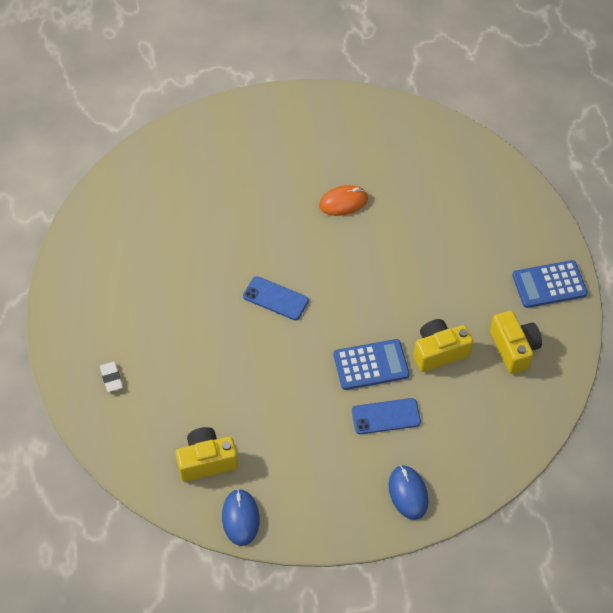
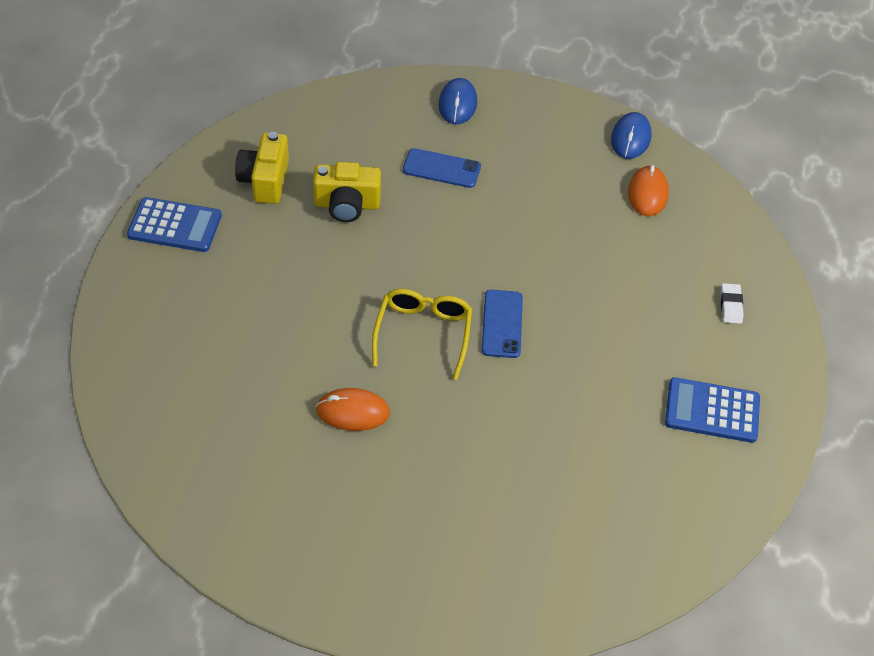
camera: 160 degrees left, 5 degrees down
(206, 461) = (647, 193): yellow camera -> orange mouse
(275, 298) = (502, 324): blue phone -> blue phone turned 45 degrees clockwise
(326, 270) = (423, 333): none -> yellow glasses
(371, 365) = (429, 218): blue calculator -> blue calculator (712, 411)

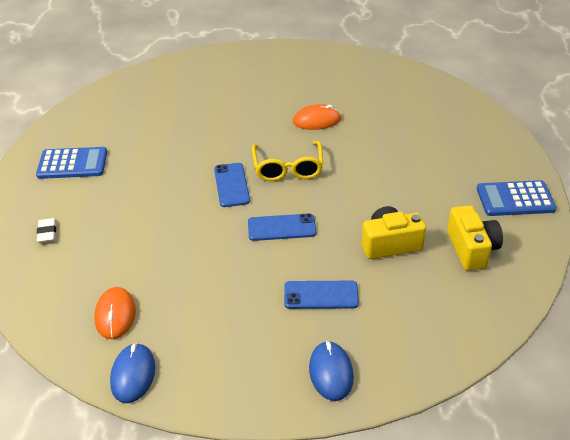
camera: 170 degrees right, 10 degrees down
(457, 250) = (281, 228): none -> blue phone

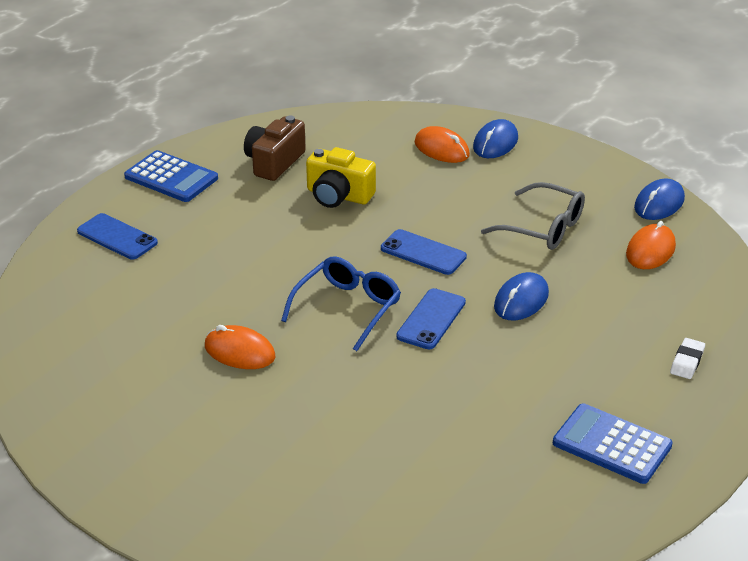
camera: 145 degrees left, 5 degrees down
(185, 224) = (521, 300): none -> blue mouse
(214, 294) = (543, 228): none -> grey glasses
(288, 168) = (347, 308): yellow glasses -> blue glasses
(321, 295) = (448, 188): blue phone -> blue phone (117, 237)
(368, 337) = (442, 149): none -> orange mouse
(472, 249) = (274, 162): yellow camera -> brown camera

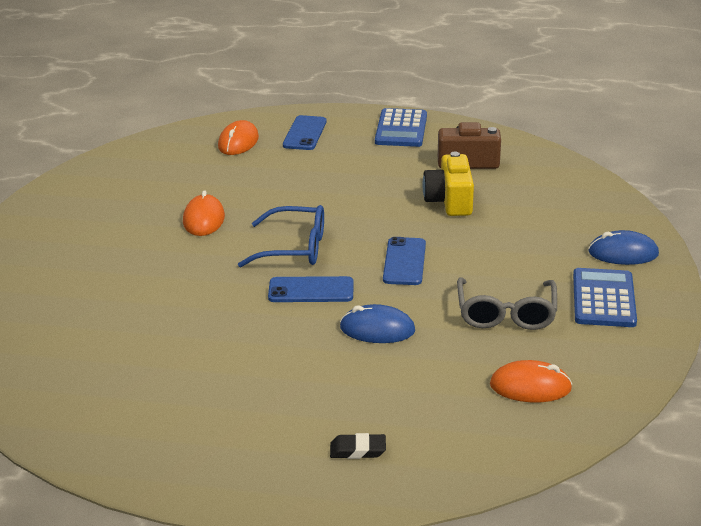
camera: 65 degrees right, 5 degrees down
(442, 149) = (579, 229): orange mouse -> orange mouse (238, 142)
(612, 444) = (199, 429): blue calculator -> blue calculator (603, 299)
(659, 203) = (624, 374): blue mouse -> none
(687, 362) = (358, 450): white eraser -> black eraser

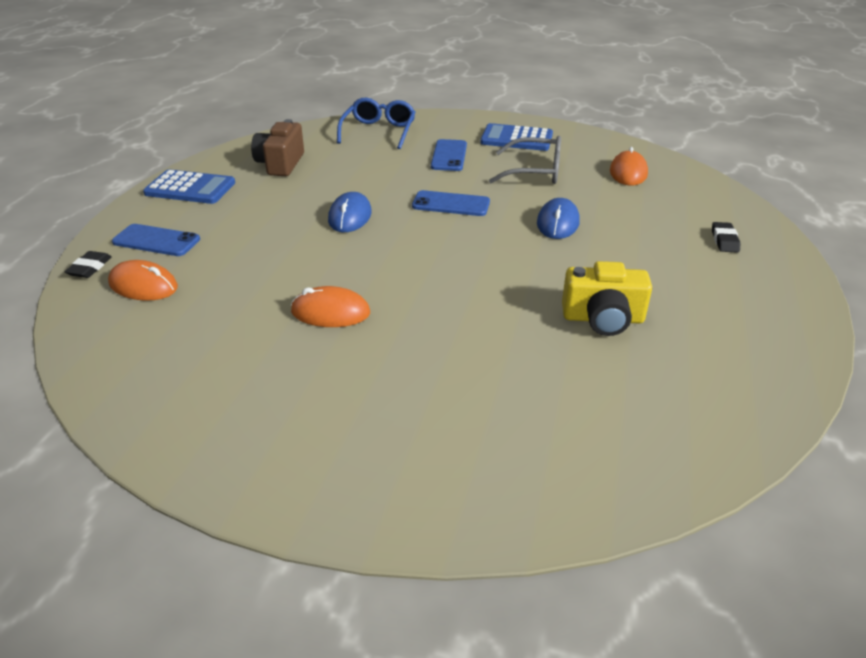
camera: 85 degrees left, 5 degrees up
(261, 118) = (90, 268): none -> black eraser
(294, 248) = (413, 256): blue glasses -> blue glasses (379, 131)
(311, 290) = (493, 251): blue phone -> blue phone (449, 156)
(449, 201) = (351, 177): yellow camera -> yellow camera (603, 319)
(623, 253) = (456, 126): blue mouse -> blue mouse (350, 216)

